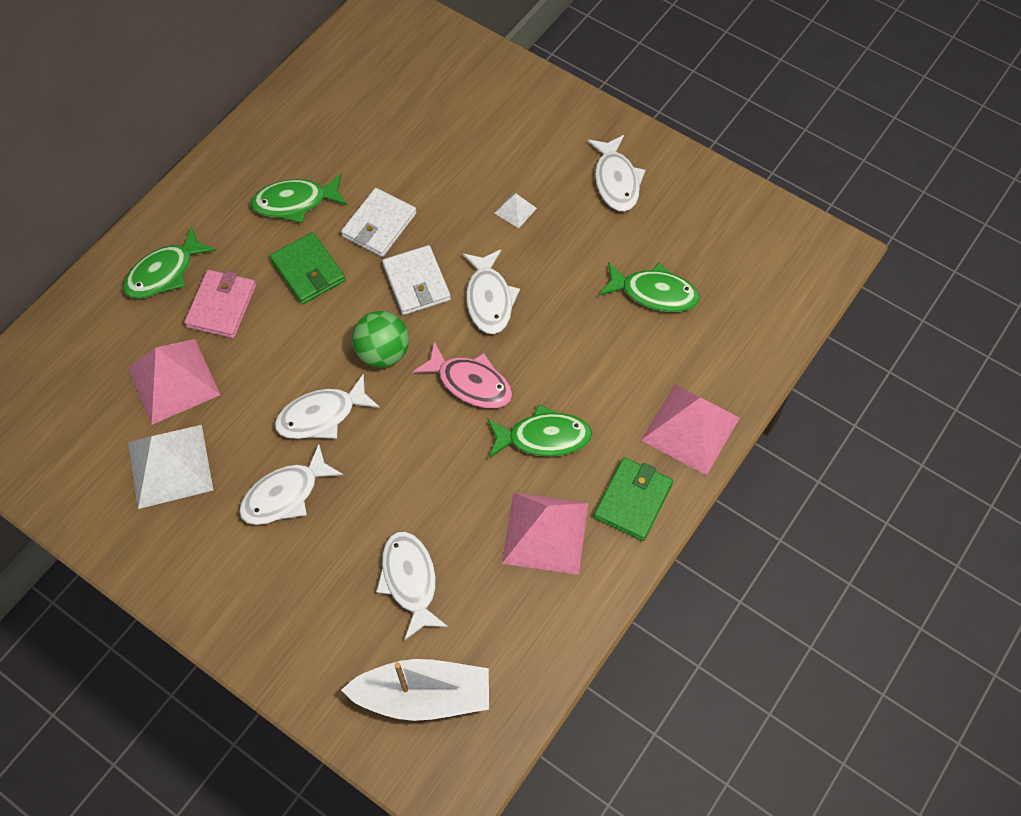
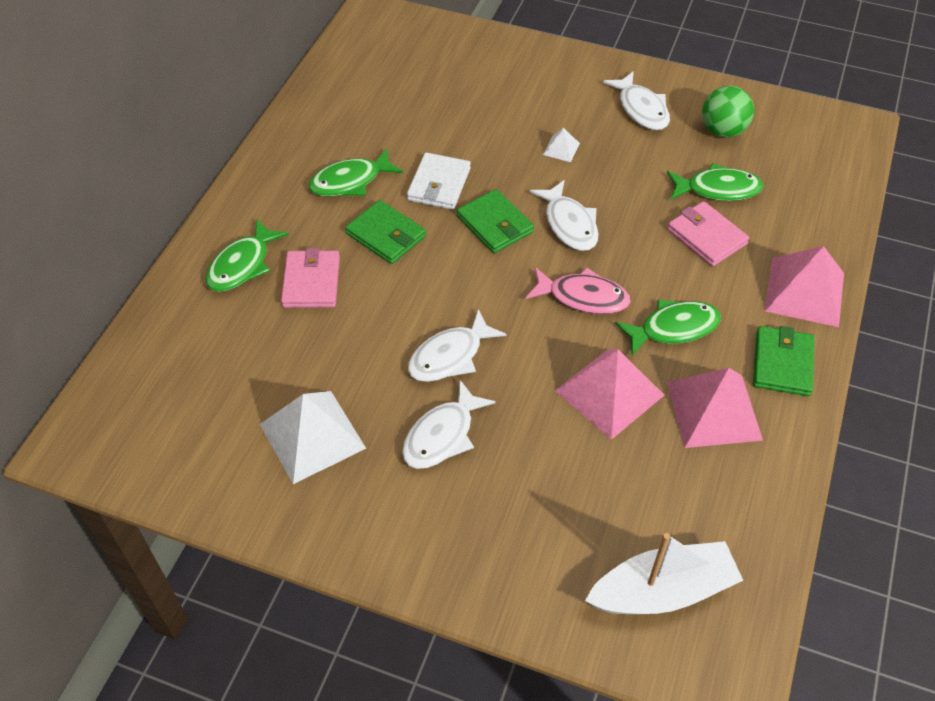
camera: 15 degrees left, 10 degrees down
(173, 380) = (287, 357): pink pyramid -> pink pyramid (609, 392)
(383, 353) = (488, 289): green ball -> green ball (723, 131)
(410, 580) = (601, 485): white fish -> none
(416, 283) = (495, 224): white wallet -> green wallet
(619, 345) = (706, 237): none -> pink wallet

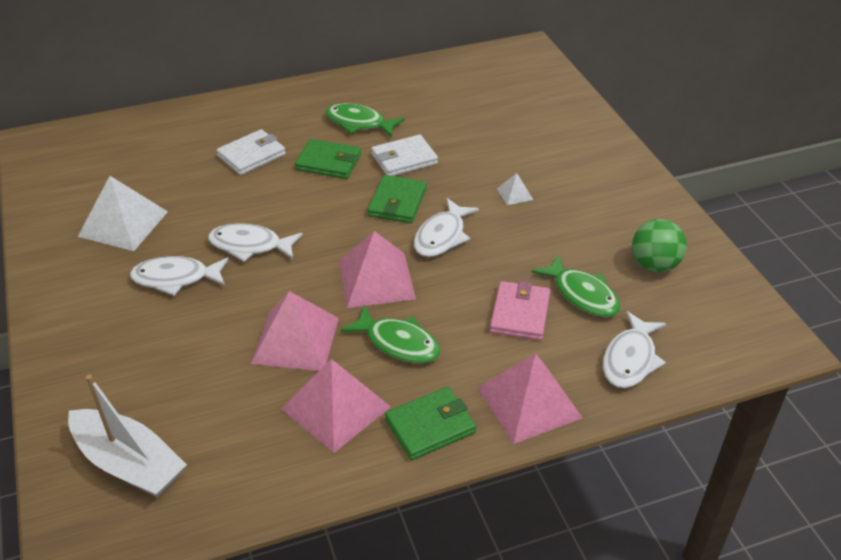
camera: 50 degrees right, 10 degrees down
(242, 265) = (236, 123): green fish -> none
(311, 282) = (251, 155): pink wallet -> white wallet
(386, 235) = (328, 162): green wallet -> green wallet turned 75 degrees counterclockwise
(583, 297) = (376, 280): pink fish -> pink pyramid
(641, 109) = (615, 211): white fish -> white fish (630, 359)

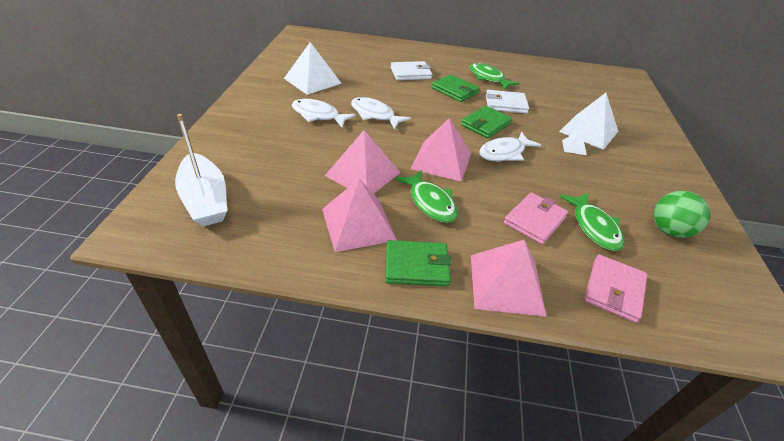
camera: 25 degrees right, 0 degrees up
(520, 162) = (589, 131): none -> white pyramid
(630, 359) = (613, 290): white fish -> pink wallet

